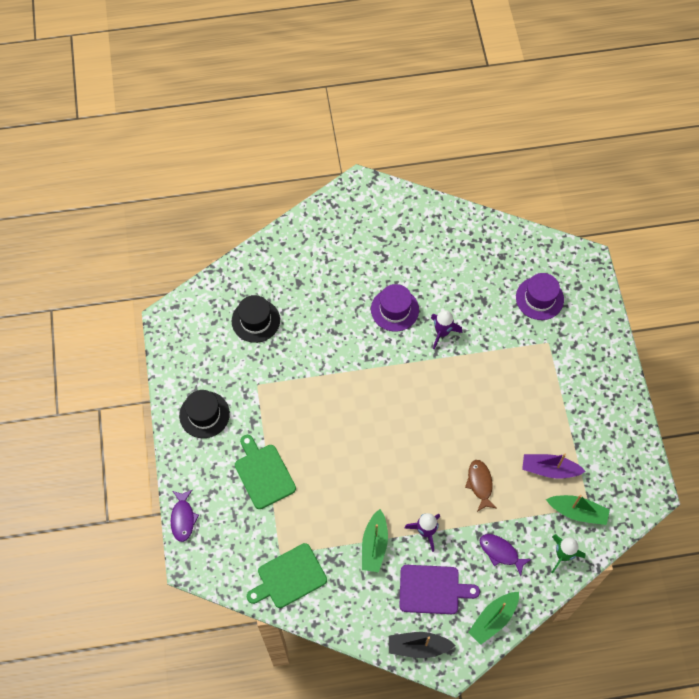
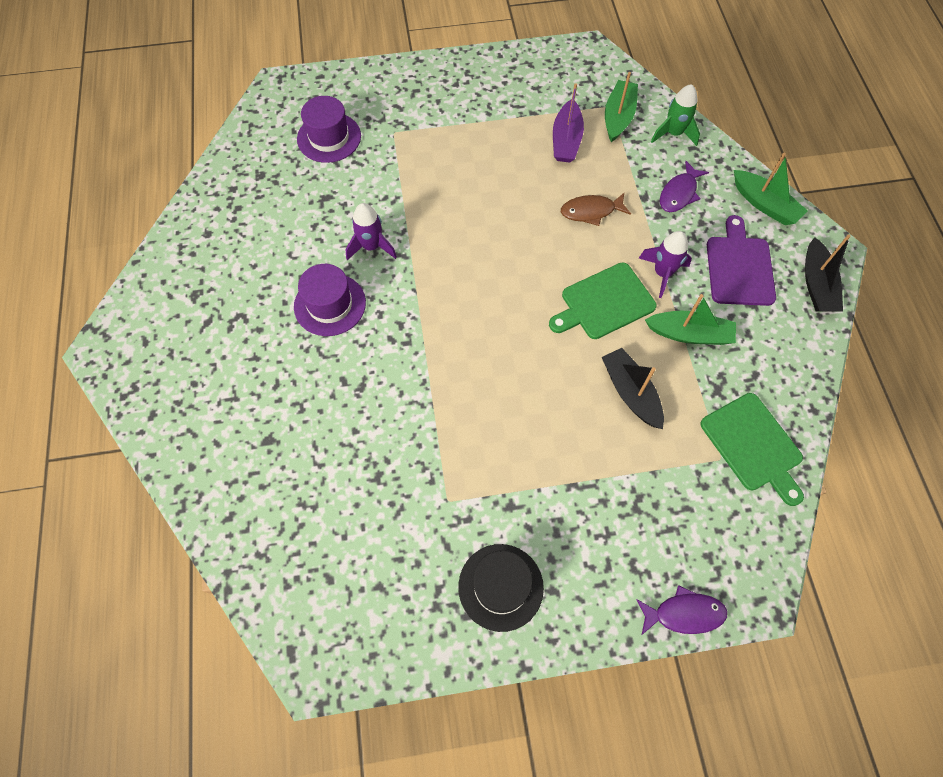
camera: 90 degrees left, 0 degrees up
(255, 320) = (331, 507): black hat -> none
(263, 474) = (598, 486): green cutting board -> green cutting board (604, 303)
(329, 500) = (630, 392): none -> black boat

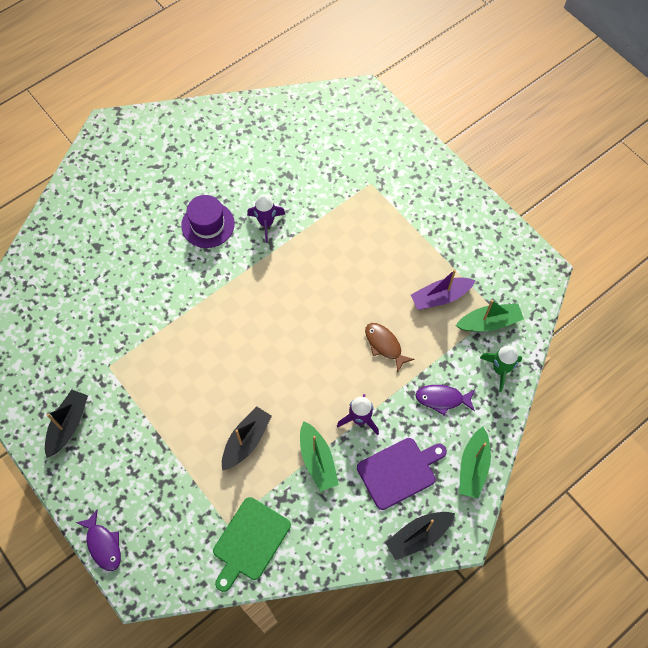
camera: 60 degrees right, 0 degrees up
(329, 137) = (339, 148): purple hat -> none
(500, 587) = (68, 425): black hat -> black boat
(604, 303) = (310, 391): green cutting board -> none

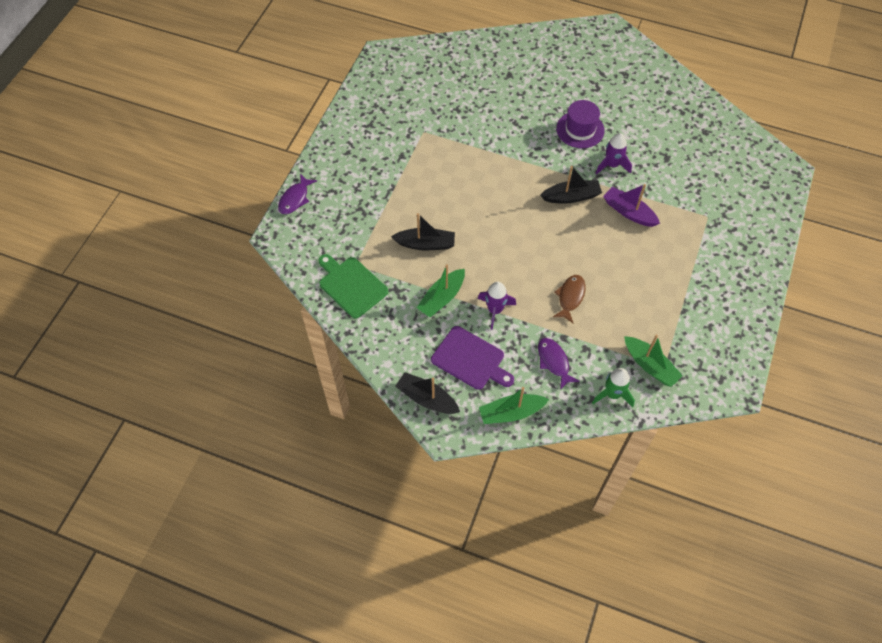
camera: 60 degrees right, 5 degrees down
(68, 425) = (365, 133): black boat -> black boat (571, 197)
(250, 541) = (351, 285): green cutting board -> green cutting board turned 45 degrees clockwise
(440, 297) = (644, 317): purple boat -> purple boat (629, 212)

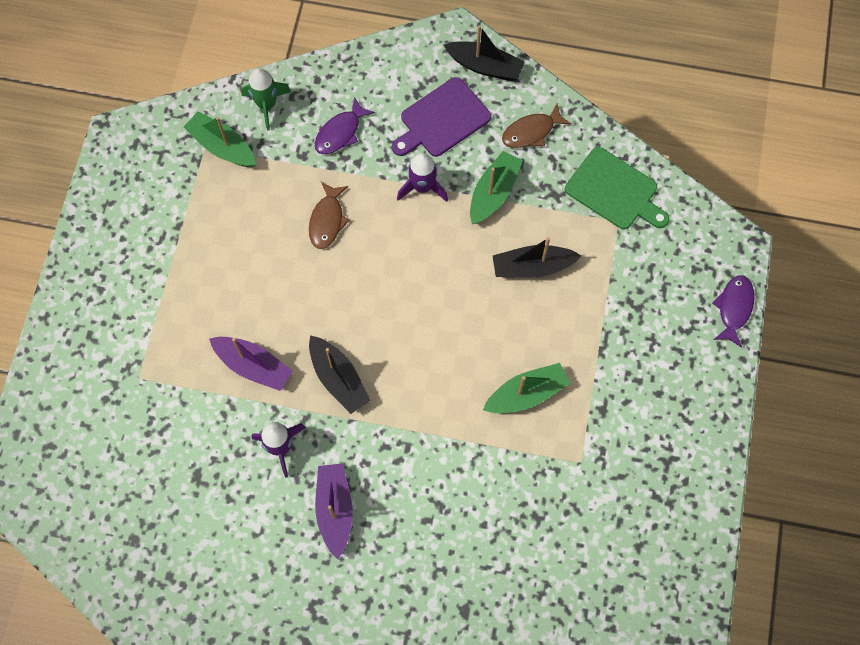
camera: 170 degrees right, 10 degrees up
(402, 339) = (531, 132): none -> brown fish
(470, 359) = (442, 120): purple cutting board -> purple cutting board turned 60 degrees counterclockwise
(511, 413) = (384, 66): green boat -> green boat (526, 394)
(554, 362) = (340, 133): purple fish -> purple fish turned 75 degrees clockwise
(571, 197) = (338, 378): black boat -> black boat turned 105 degrees counterclockwise
(580, 129) = (335, 509): purple hat -> purple boat

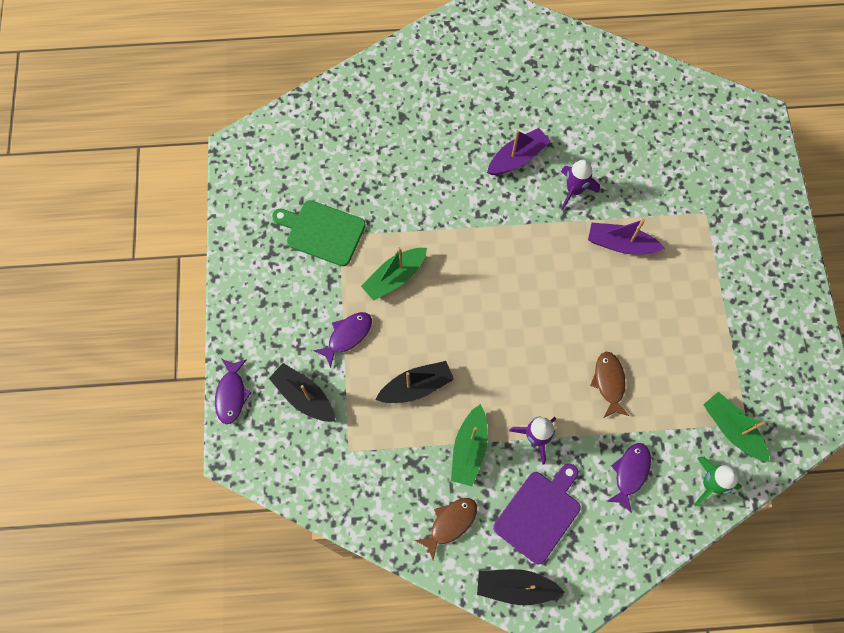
camera: 165 degrees right, 0 degrees up
(222, 146) = (732, 429): green boat -> green boat turned 150 degrees counterclockwise
(335, 509) = (517, 158): purple boat -> purple boat turned 105 degrees counterclockwise
(338, 378) = (549, 251): black boat -> black boat (304, 396)
(595, 339) = (347, 336): none -> purple fish
(614, 191) = (357, 481): green cutting board -> green cutting board (322, 232)

